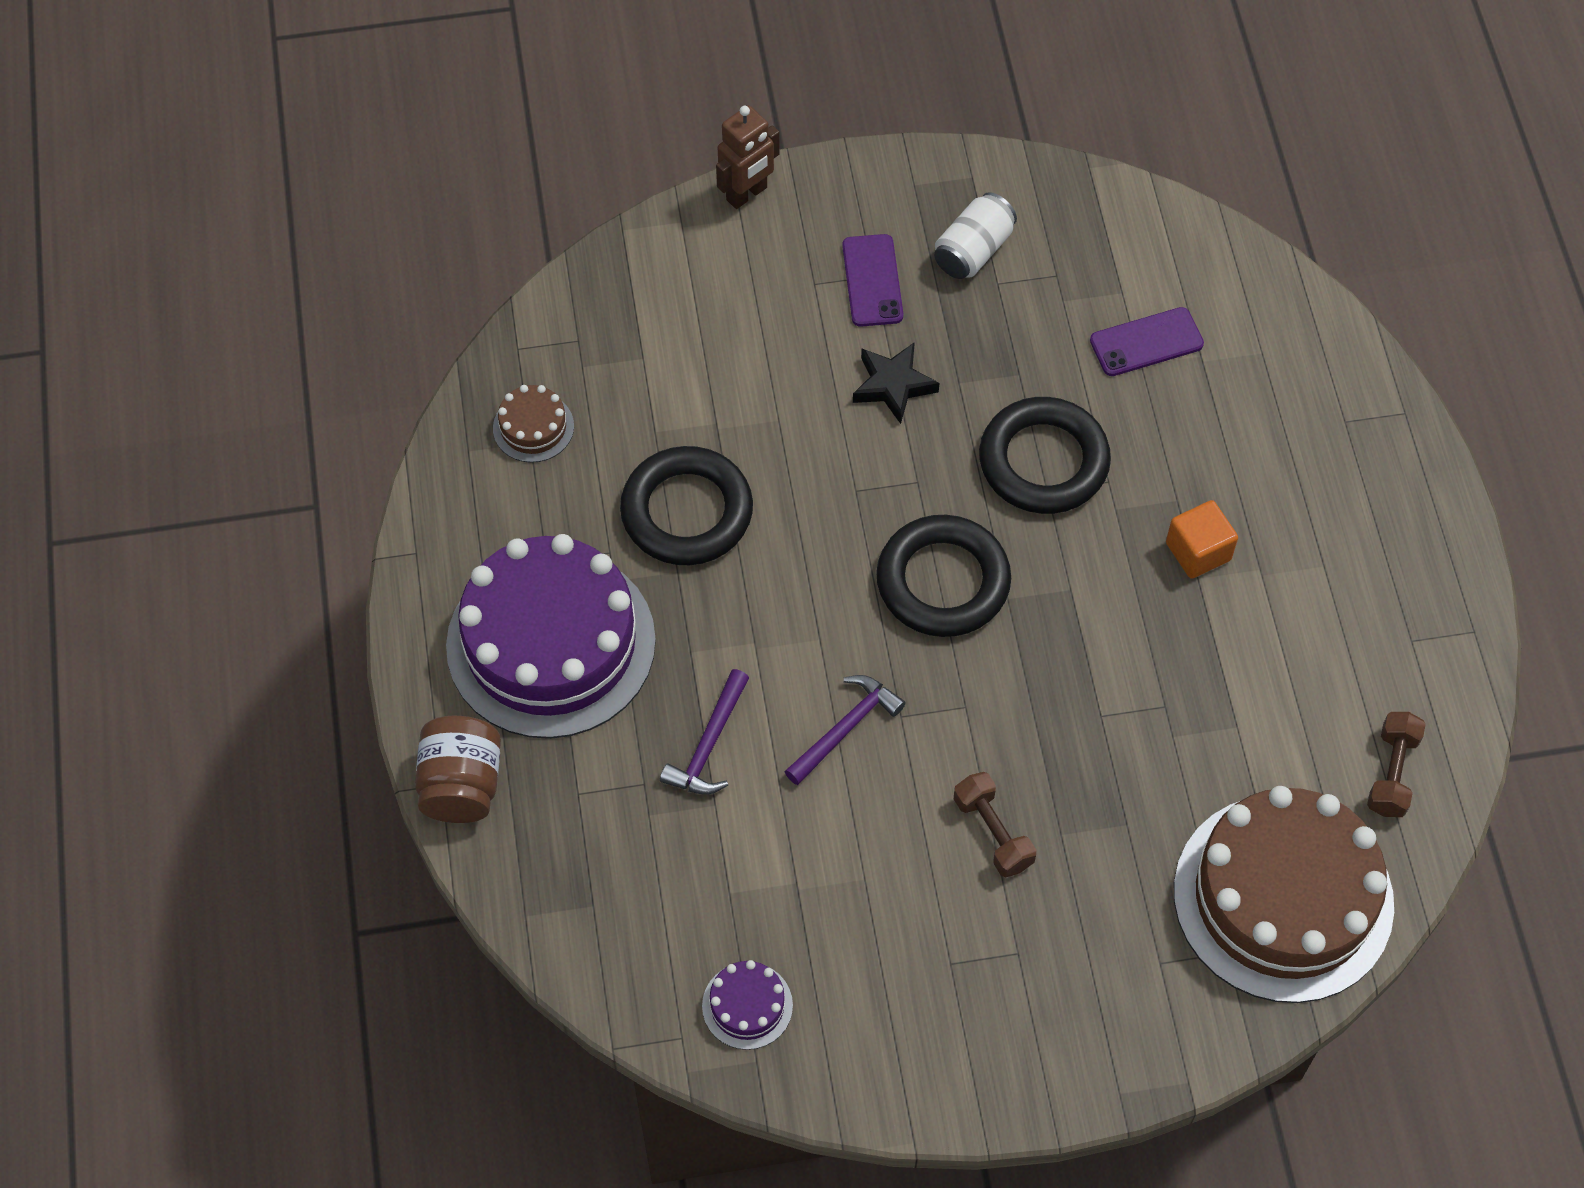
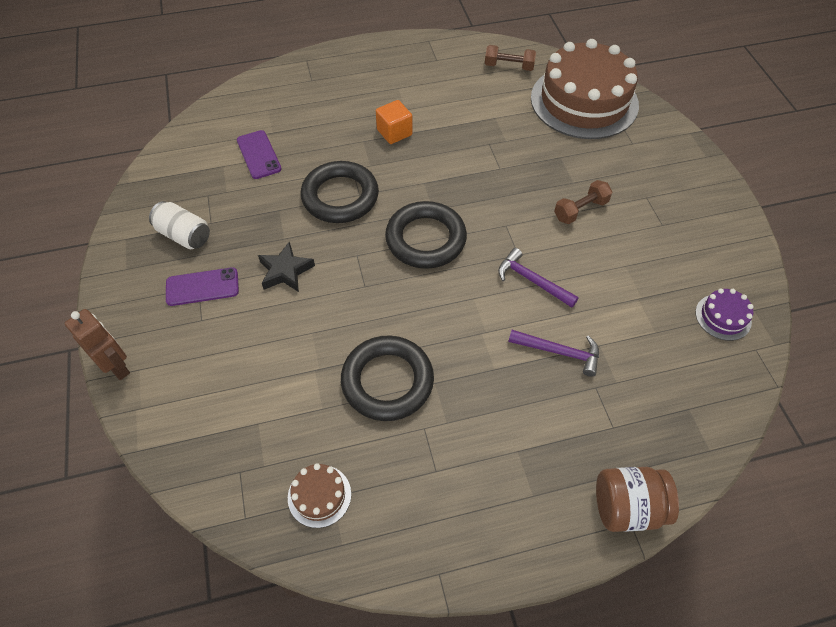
camera: 95 degrees left, 5 degrees down
(551, 643) = (502, 459): purple cake -> none

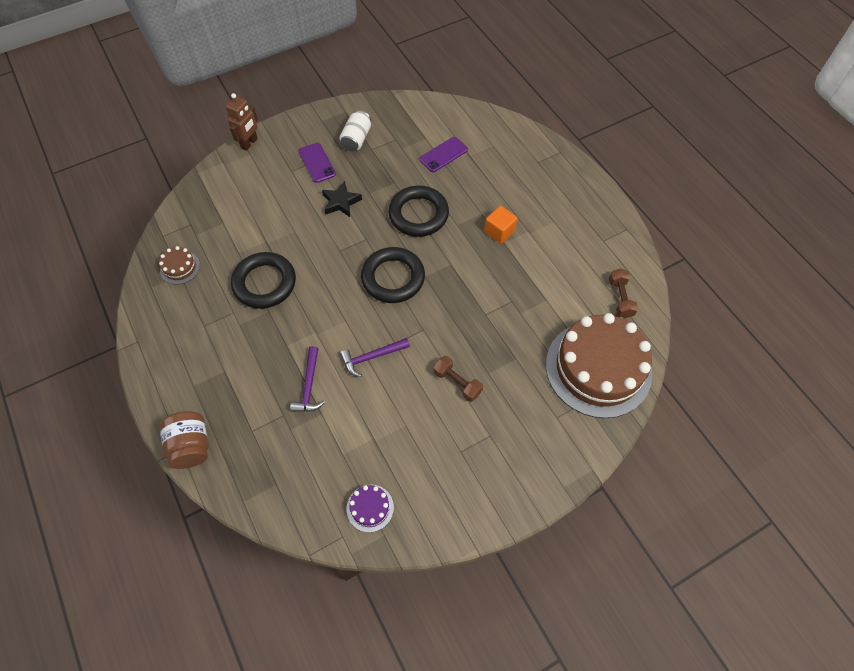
camera: 75 degrees right, 5 degrees up
(532, 280) = (372, 357): purple hammer -> purple hammer turned 135 degrees counterclockwise

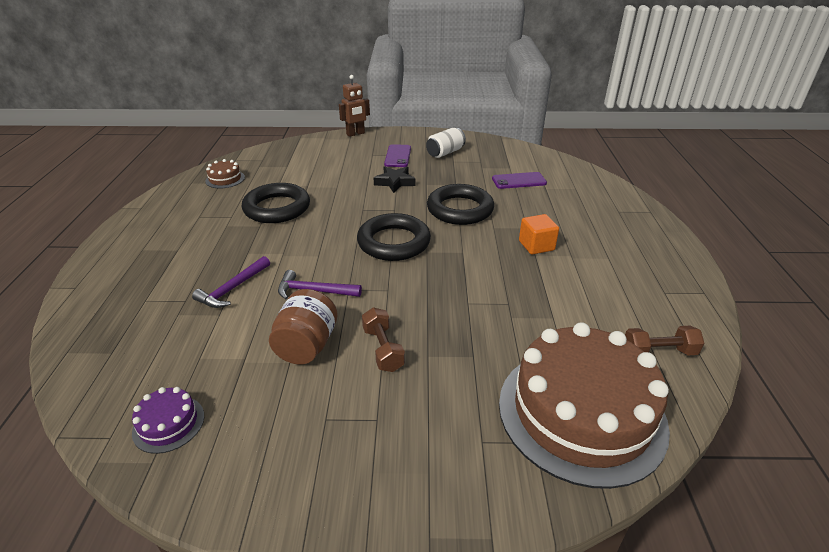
camera: 30 degrees right, 25 degrees down
(191, 446) = (85, 289): brown jar -> brown jar (307, 345)
(620, 298) = (658, 352): brown dumbbell -> brown dumbbell turned 60 degrees clockwise

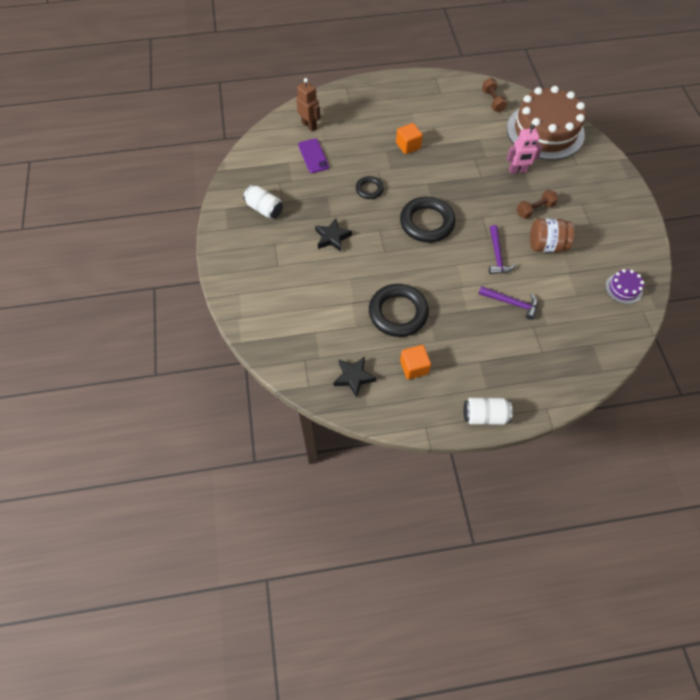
camera: 100 degrees left, 25 degrees up
(114, 242) = (484, 416): none -> white can
(207, 209) = (414, 367): none -> orange cube
(225, 179) = (354, 377): brown cake -> black star
(355, 134) = (225, 291): brown robot -> brown robot (309, 125)
(398, 156) = (277, 244): purple phone -> none
(460, 209) = (369, 189): black ring -> black ring, size x0.53
(475, 347) = (517, 171): none -> pink robot

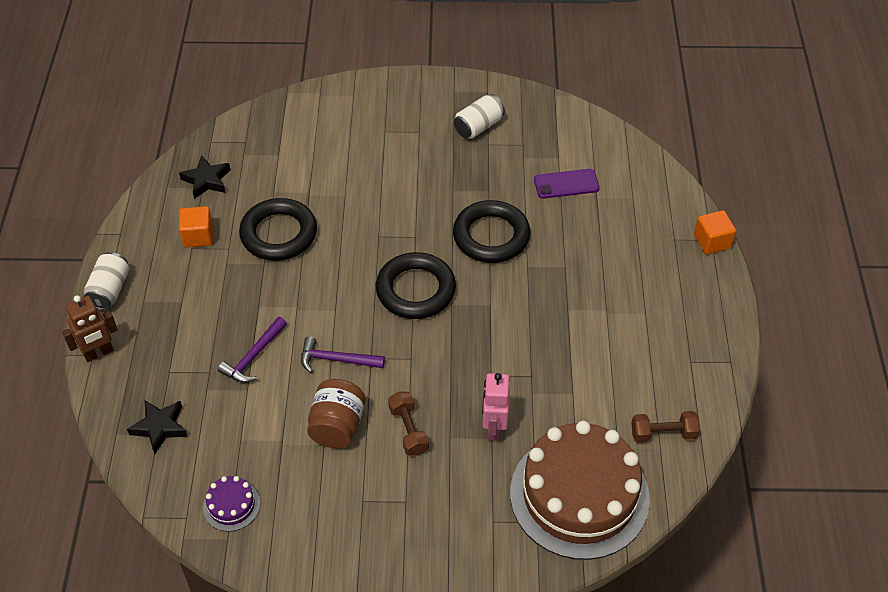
camera: 100 degrees right, 10 degrees down
(309, 125) = (629, 186): brown robot -> brown robot (98, 353)
(332, 237) = (415, 186): black star -> black star (160, 427)
(369, 189) = (491, 236): black ring -> black ring, size x1.89
(408, 146) = (571, 295): orange cube -> orange cube (712, 242)

